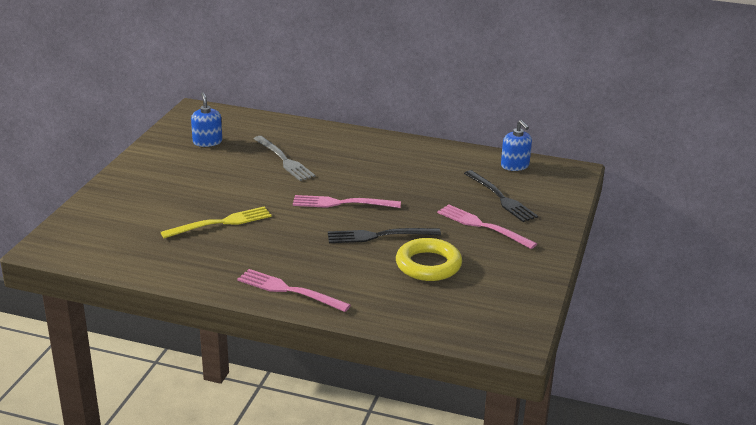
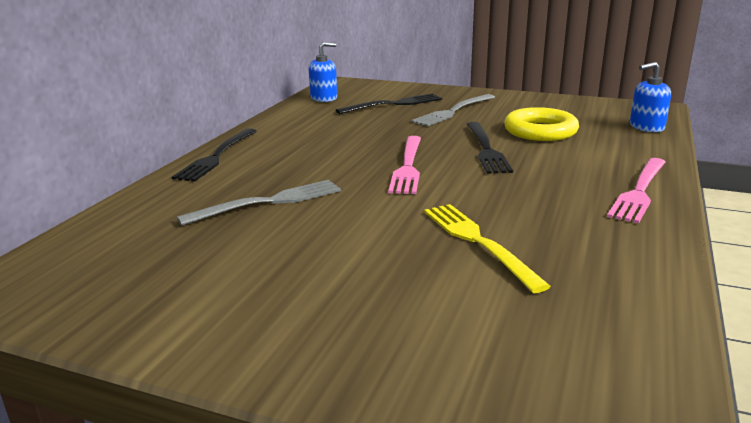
camera: 85 degrees left, 5 degrees down
(207, 142) = (162, 269): blue soap dispenser -> blue soap dispenser (646, 127)
(362, 137) = (216, 157): none -> black fork
(482, 226) = (452, 112): pink fork -> grey fork

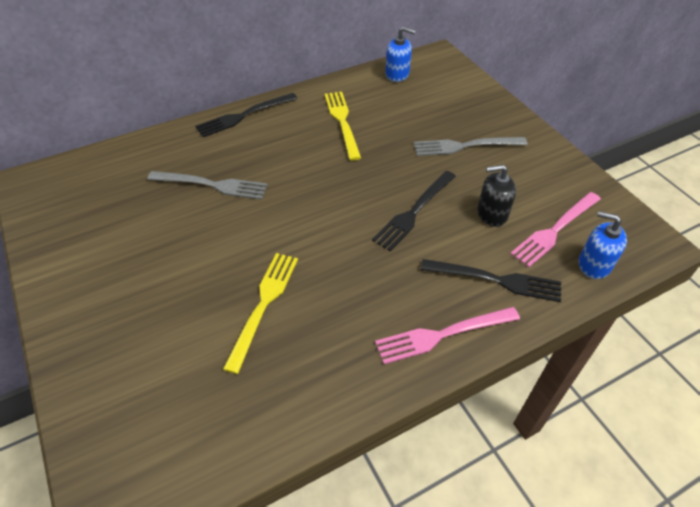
camera: 40 degrees right, 25 degrees up
(326, 131) = (342, 121): none -> yellow fork
(394, 104) = (436, 110): black fork -> black fork (497, 280)
(408, 167) = (333, 199): pink fork -> pink fork (554, 231)
(540, 131) = (492, 214): yellow ring -> black soap dispenser

